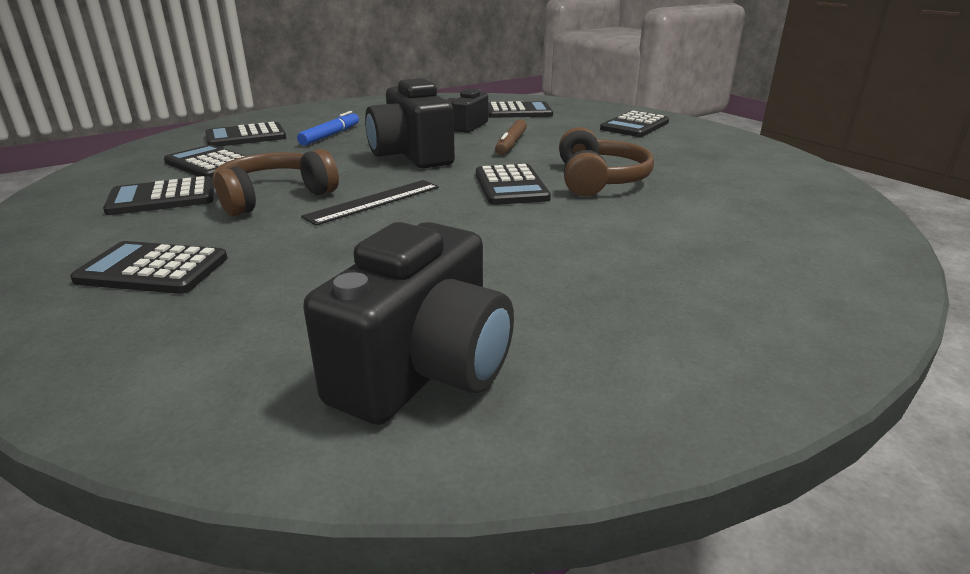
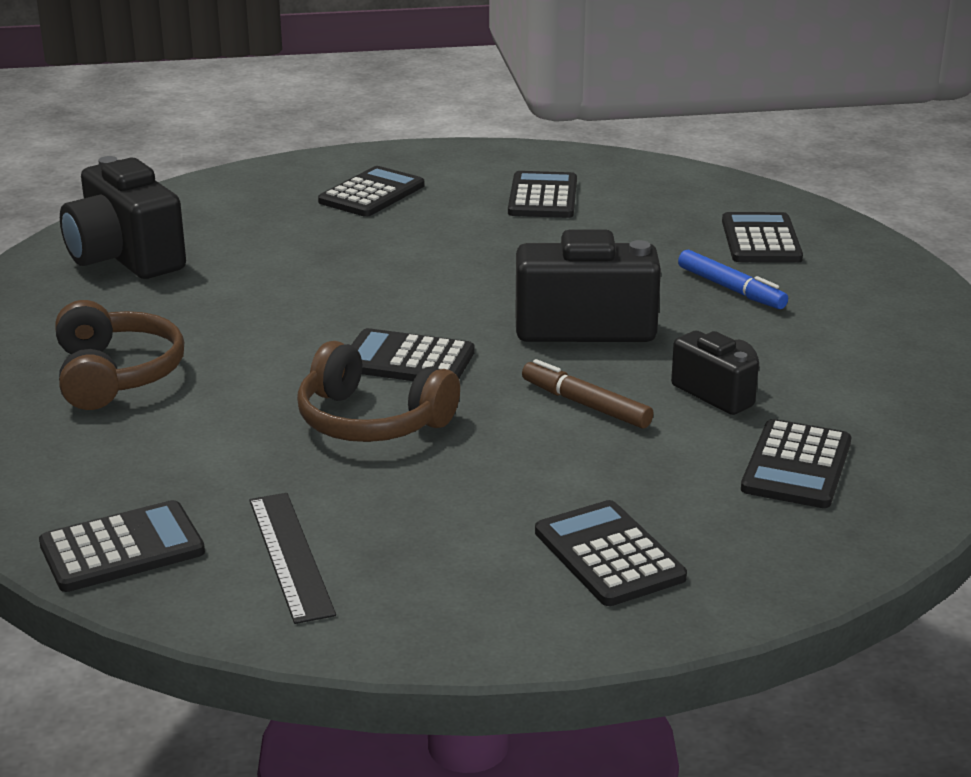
camera: 115 degrees right, 0 degrees up
(210, 164) = (645, 218): black calculator -> black calculator (122, 548)
(274, 197) = (498, 240): brown headphones -> brown headphones (116, 375)
(374, 202) = (434, 282): black ruler -> black ruler (290, 555)

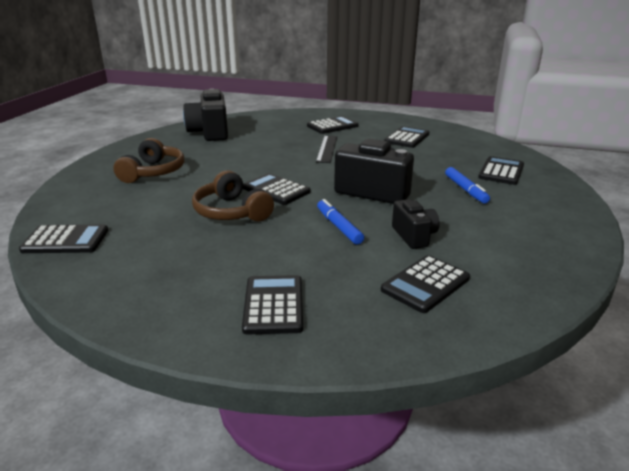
camera: 25 degrees right, 0 degrees up
(290, 555) = (126, 262): black ruler -> black ruler (327, 148)
(585, 404) = (339, 226): brown marker -> blue marker

